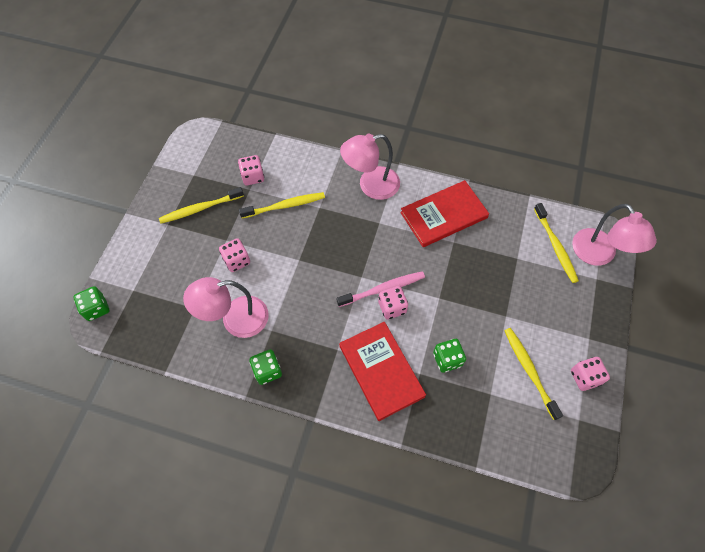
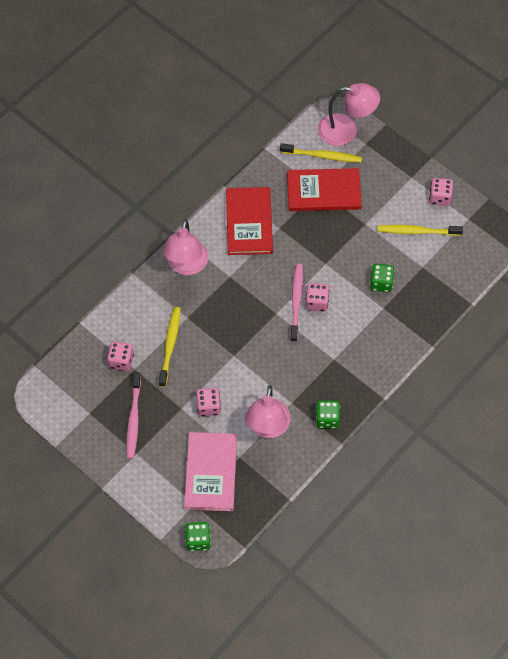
camera: 65 degrees left, 0 degrees up
(169, 290) = (211, 472): none -> pink book
(200, 209) = (133, 419): yellow toothbrush -> pink toothbrush
(381, 371) = (368, 334): red book -> red book (323, 191)

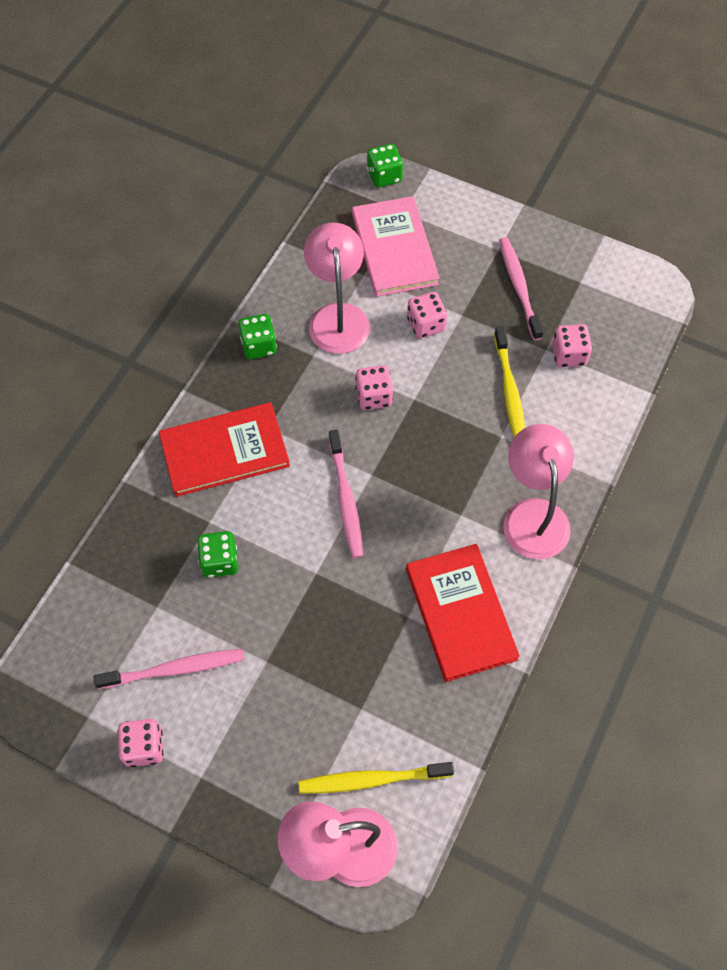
camera: 165 degrees right, 0 degrees up
(316, 302) = (314, 506): pink dice -> pink dice (374, 396)
(323, 191) = (351, 705): red book -> red book (224, 451)
(417, 231) = (175, 669): yellow toothbrush -> pink toothbrush

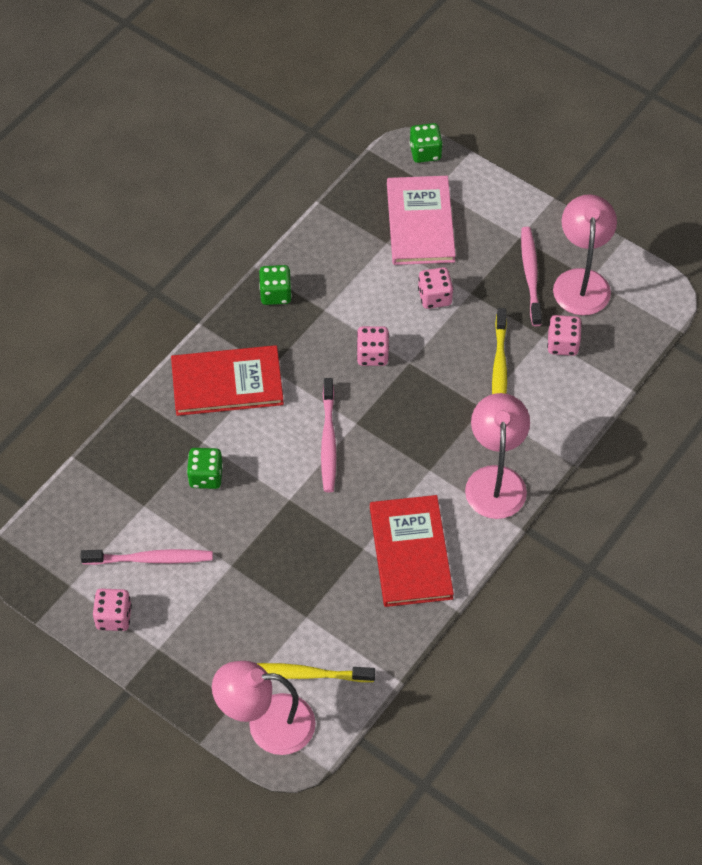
camera: 10 degrees right, 5 degrees down
(337, 317) = (354, 278): pink lamp -> pink lamp (581, 281)

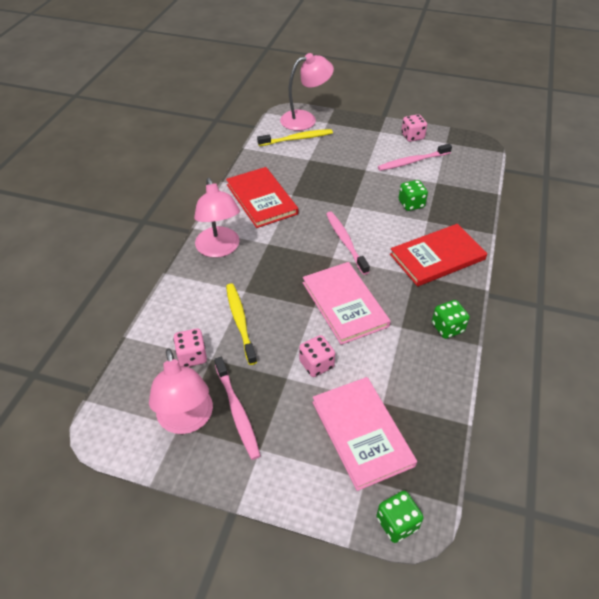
camera: 160 degrees right, 10 degrees down
(372, 355) = (344, 304): pink dice -> pink book

